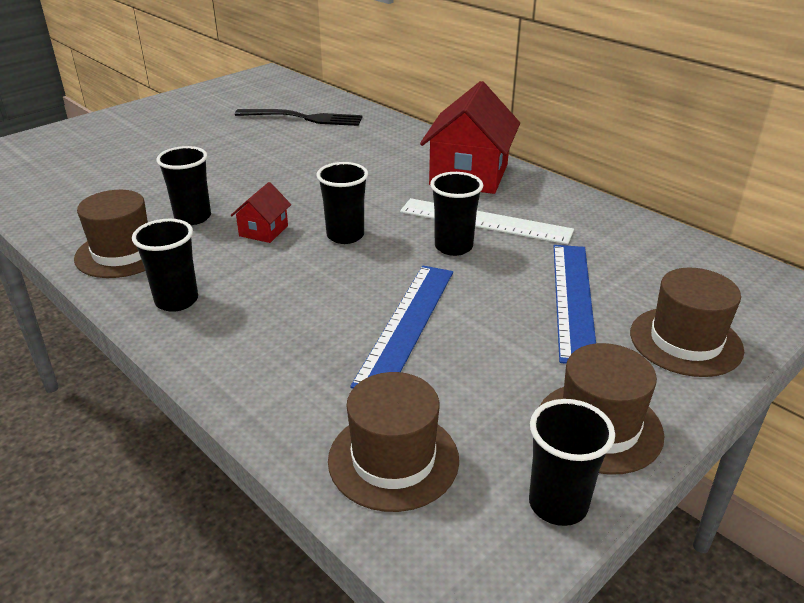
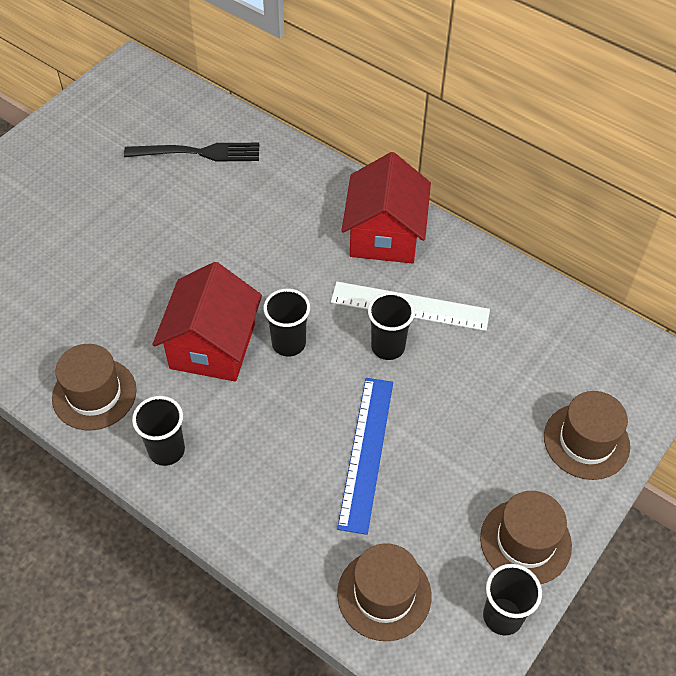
camera: 10 degrees left, 20 degrees up
(193, 217) = (140, 335): black cup -> none
(263, 231) = (212, 346): red house -> red house, size x2.10
(573, 300) = (496, 403): blue ruler -> none

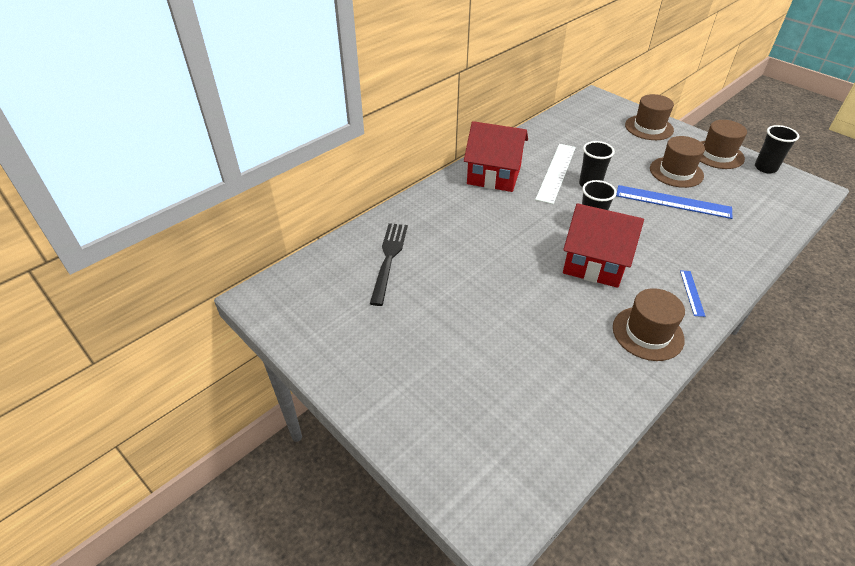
camera: 80 degrees left, 10 degrees down
(166, 450) = (692, 293): black cup -> blue ruler
(384, 594) = (768, 205): brown hat -> brown hat (676, 172)

